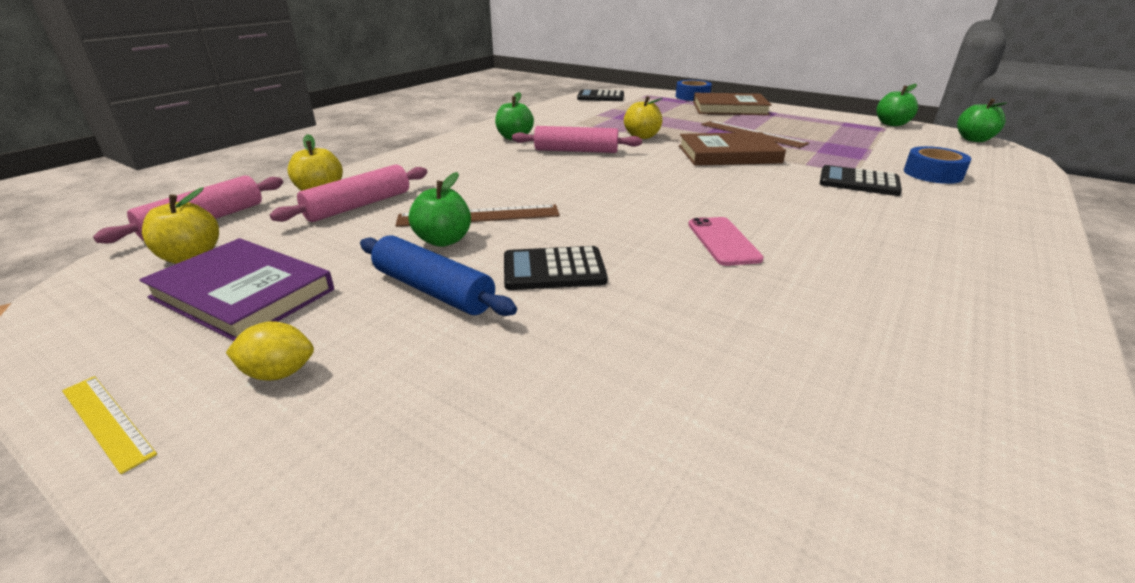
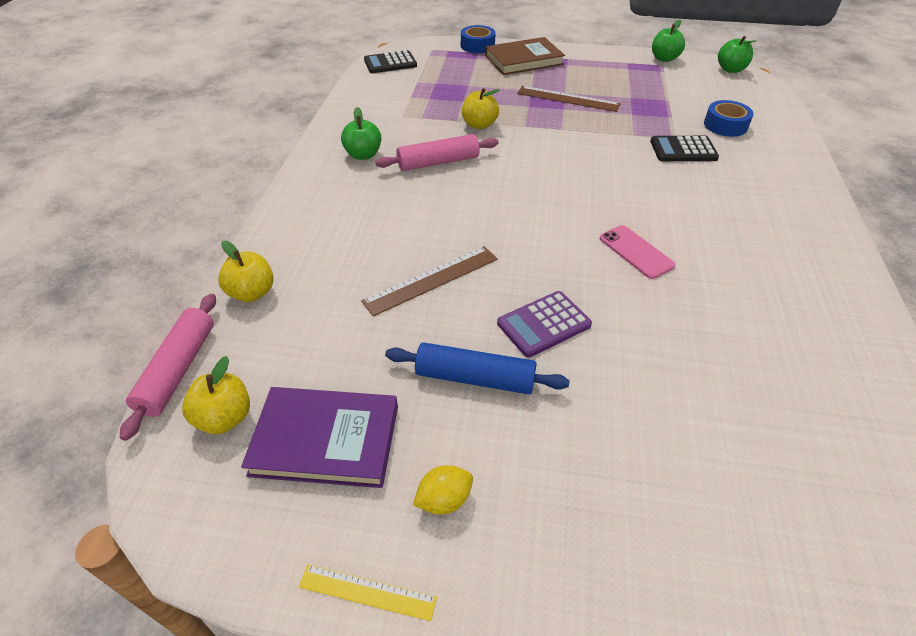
camera: 25 degrees left, 15 degrees up
(359, 206) = (311, 300): pink rolling pin -> none
(443, 240) = (430, 320): green apple -> none
(554, 270) = (543, 324): black calculator -> purple calculator
(728, 154) = (569, 135): brown book -> none

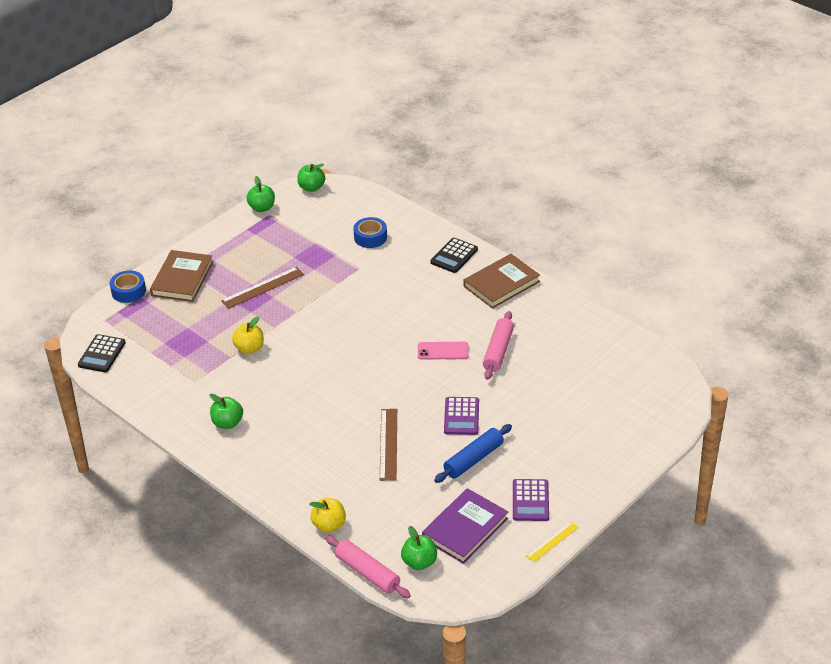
camera: 55 degrees left, 5 degrees down
(224, 418) = (419, 562): yellow apple -> green apple
(438, 162) = (275, 390): pink rolling pin -> pink rolling pin (498, 351)
(444, 500) = (530, 500): yellow lemon -> purple calculator
(683, 150) = (375, 273): black calculator -> black calculator (454, 256)
(812, 247) = (501, 284): none -> brown book

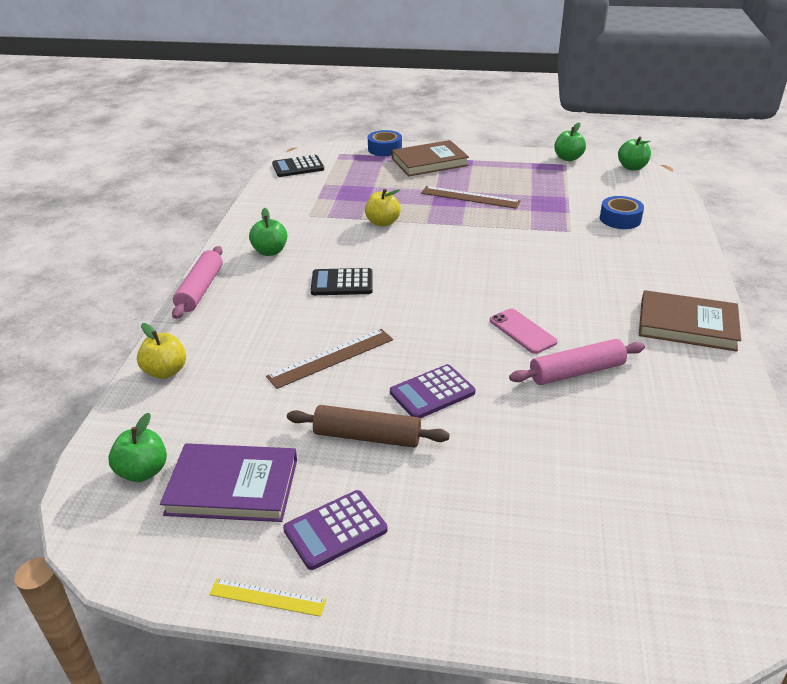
camera: 55 degrees right, 5 degrees down
(367, 573) = (100, 435): pink rolling pin -> pink rolling pin (200, 290)
(454, 256) = (676, 275): black calculator -> black calculator (342, 283)
(473, 459) = (367, 436): blue rolling pin -> brown rolling pin

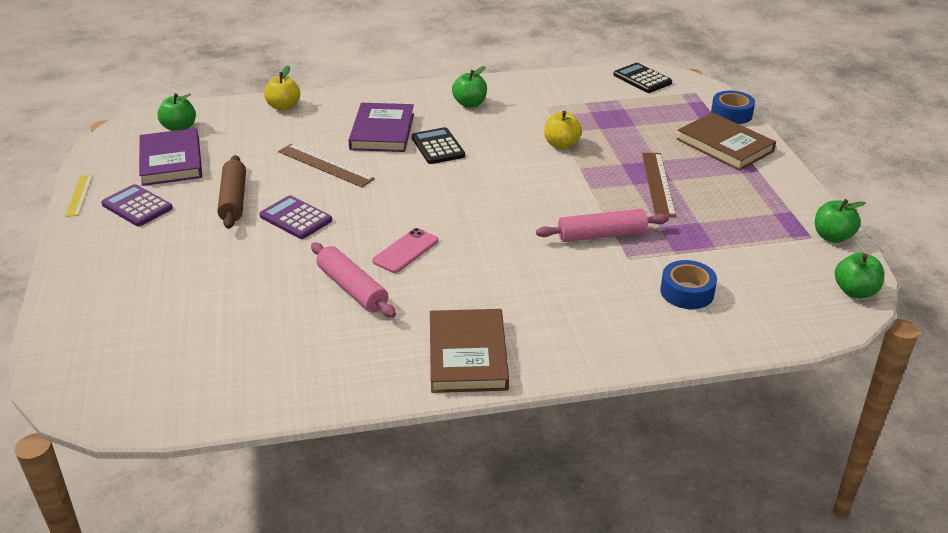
camera: 70 degrees right, 0 degrees up
(200, 290) = (394, 91): pink rolling pin -> pink rolling pin (602, 235)
(285, 310) = (382, 131): none -> purple book

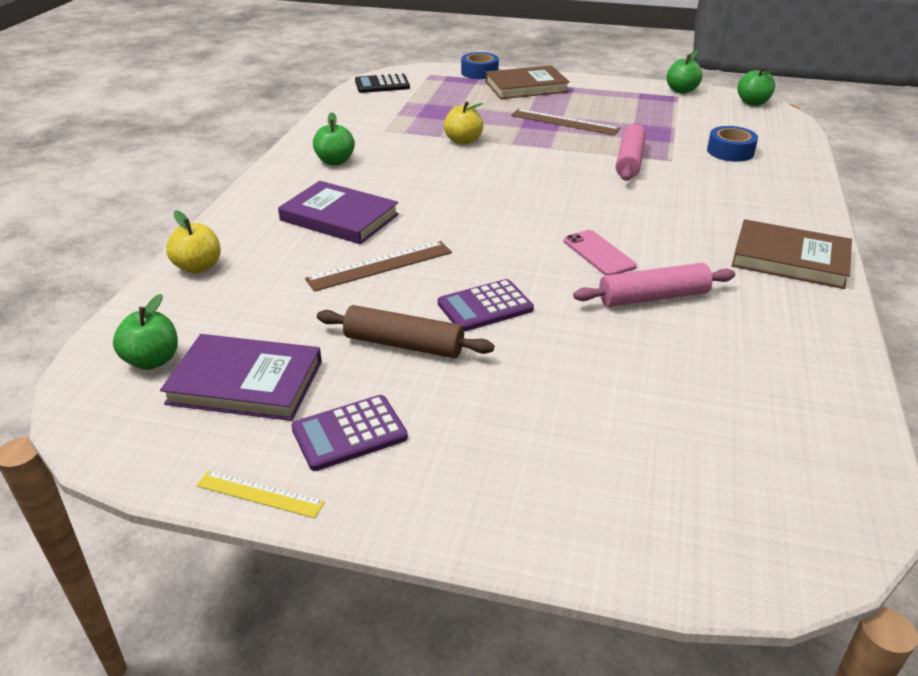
camera: 65 degrees left, 0 degrees up
(438, 147) = (407, 195): black calculator -> none

